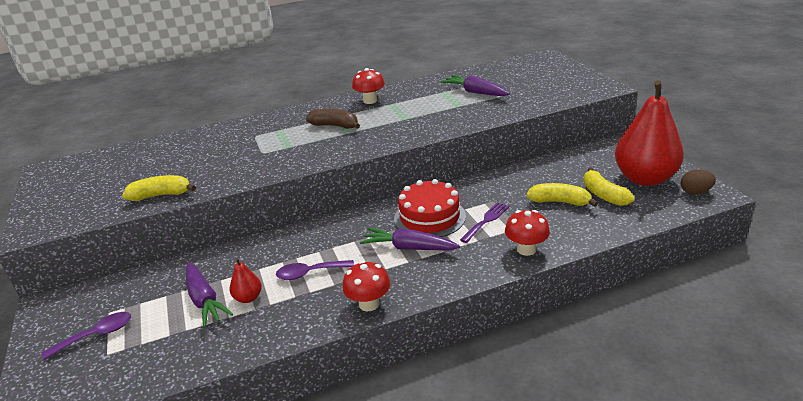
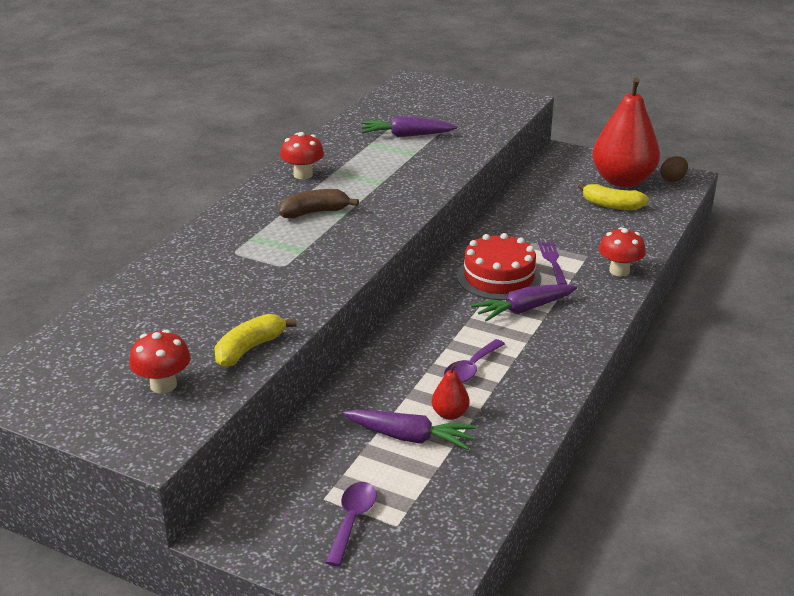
camera: 45 degrees left, 0 degrees up
(369, 304) = (565, 366): red mushroom -> red mushroom (163, 385)
(559, 202) = (587, 223): yellow banana -> none

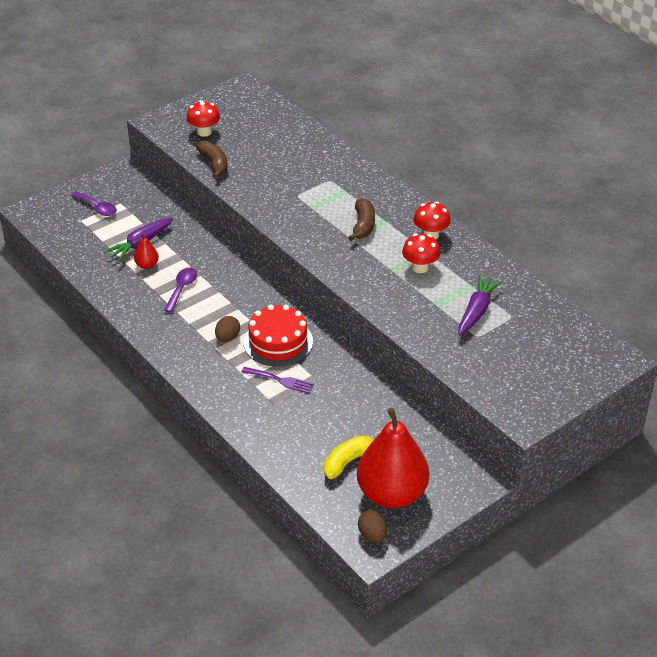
camera: 115 degrees right, 10 degrees up
(249, 349) = (214, 164): yellow banana -> brown banana
(471, 369) = (182, 288): purple spoon -> purple spoon turned 45 degrees clockwise
(524, 309) = (227, 338): purple carrot -> brown egg
(619, 271) = (240, 412): red mushroom -> red mushroom (420, 267)

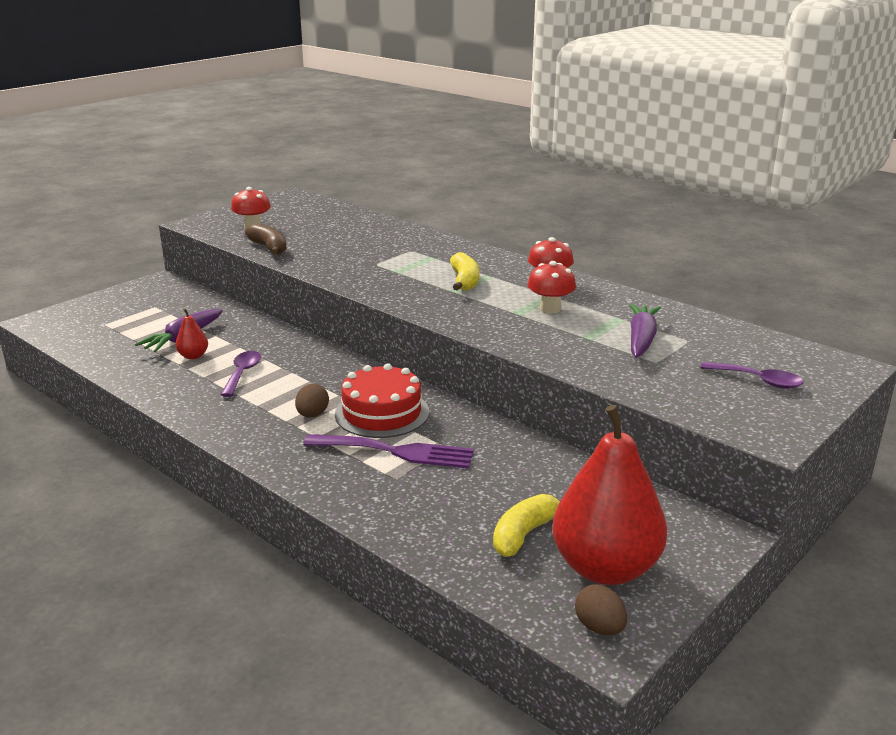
camera: 10 degrees left, 15 degrees down
(97, 208) = (125, 312): purple spoon -> purple spoon (758, 380)
(281, 380) = (397, 452): purple fork -> purple fork, size x1.63
(363, 225) = (465, 281): brown banana -> yellow banana

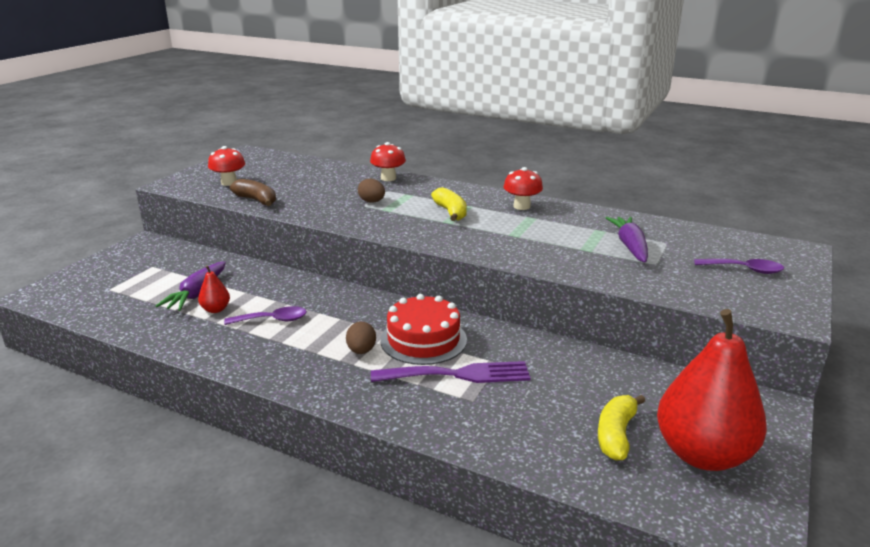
camera: 15 degrees left, 0 degrees up
(242, 373) = (273, 320): purple spoon -> purple spoon turned 90 degrees clockwise
(550, 309) = (538, 228): red mushroom -> red mushroom (388, 178)
(599, 627) = (735, 513): brown egg -> brown egg (372, 202)

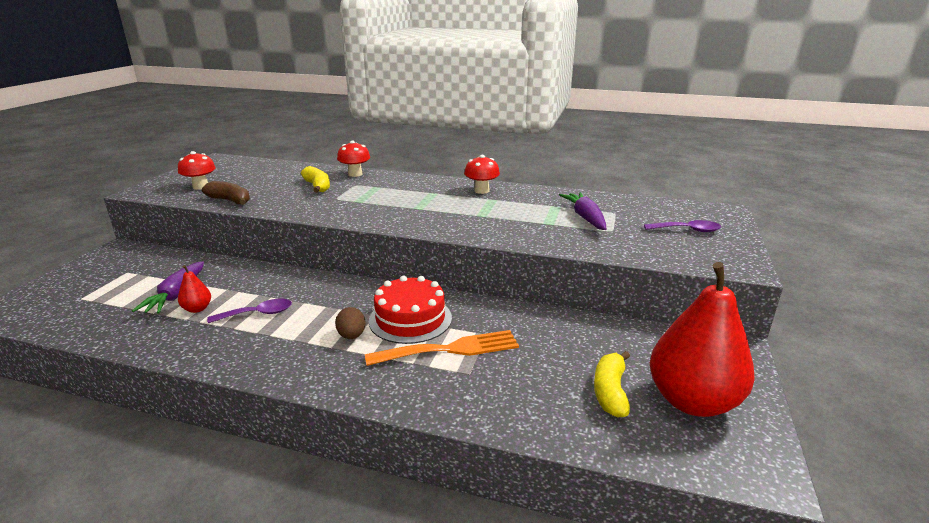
camera: 10 degrees left, 0 degrees up
(372, 202) = (343, 195): brown egg -> none
(451, 212) = (419, 199): yellow banana -> yellow banana (317, 186)
(458, 374) = (450, 349): purple fork -> orange fork

